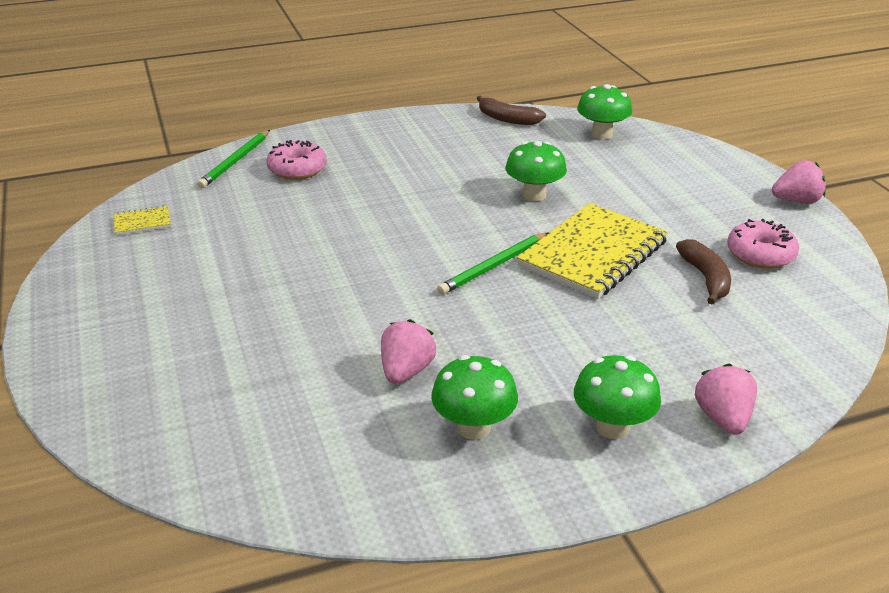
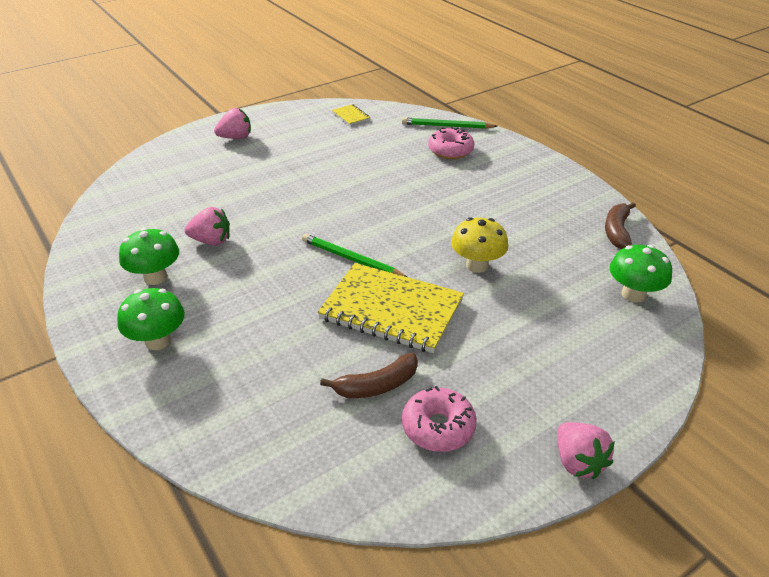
camera: 75 degrees right, 5 degrees up
(534, 195) = (477, 265): green mushroom -> yellow mushroom
(723, 418) = (170, 402): pink strawberry -> pink strawberry (236, 138)

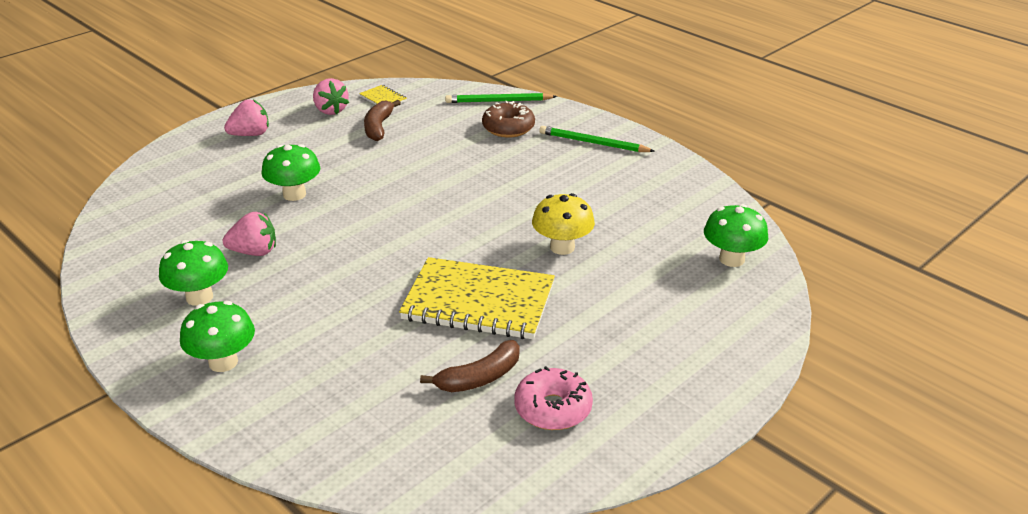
camera: 10 degrees left, 5 degrees down
(257, 193) = (294, 194): none -> green mushroom
(351, 259) = (422, 255): green pencil -> green pencil (593, 143)
(450, 150) = (508, 128): pink donut -> brown donut
(578, 462) = (700, 422): pink strawberry -> pink strawberry (330, 110)
(617, 231) = (705, 198): brown banana -> brown banana (378, 127)

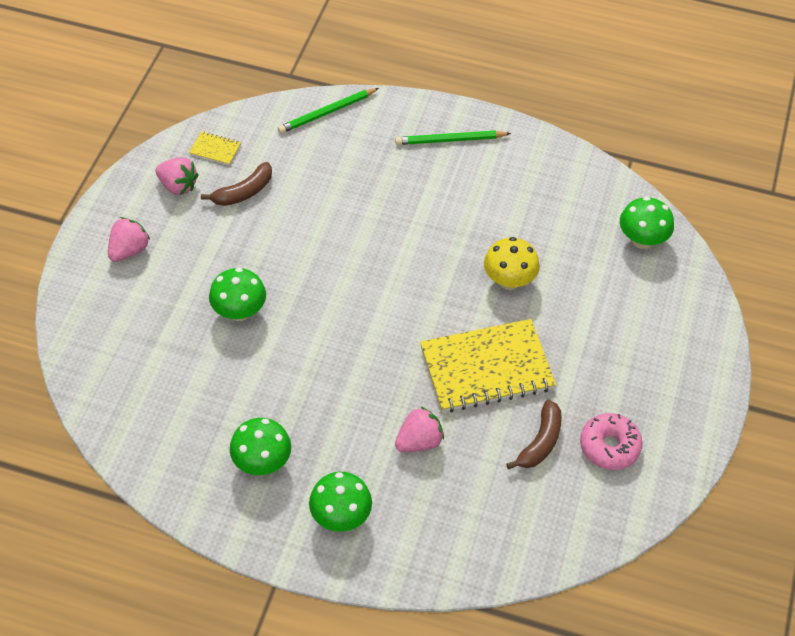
camera: 30 degrees left, 20 degrees up
(254, 252) = (264, 393): pink strawberry -> pink strawberry (419, 441)
(378, 127) = (243, 192): brown banana -> brown banana turned 105 degrees counterclockwise
(508, 128) = (363, 148): brown donut -> none

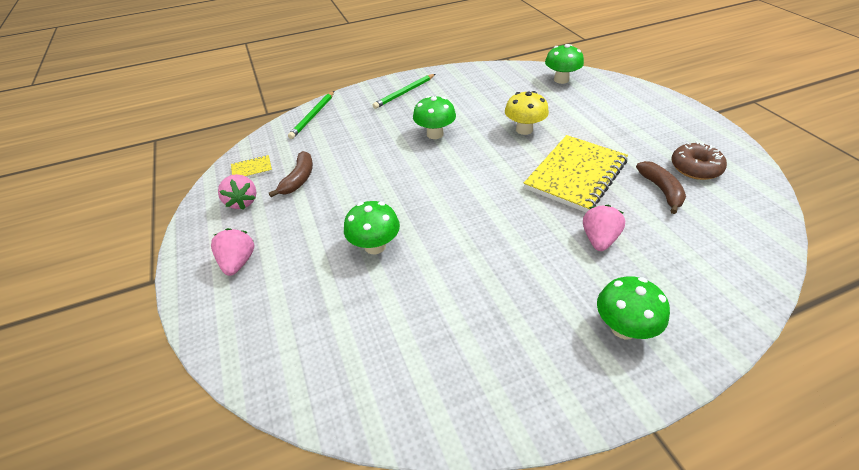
camera: 35 degrees left, 10 degrees down
(178, 186) = (242, 202): pink strawberry -> pink strawberry turned 75 degrees clockwise
(262, 462) = (517, 335): green mushroom -> green mushroom (435, 134)
(609, 446) = (695, 168): pink donut -> brown donut

